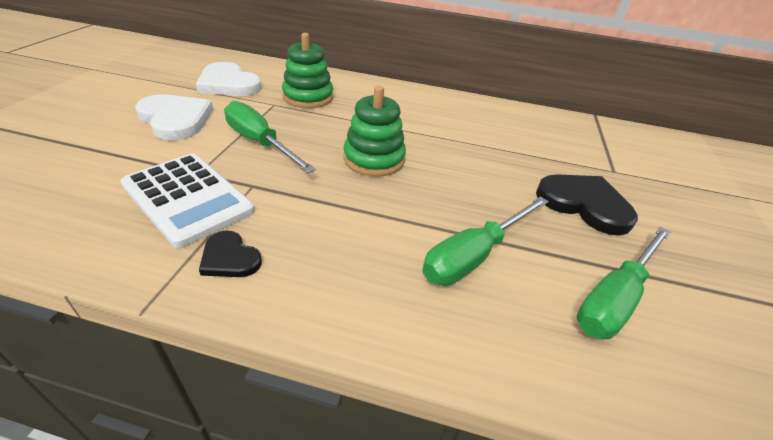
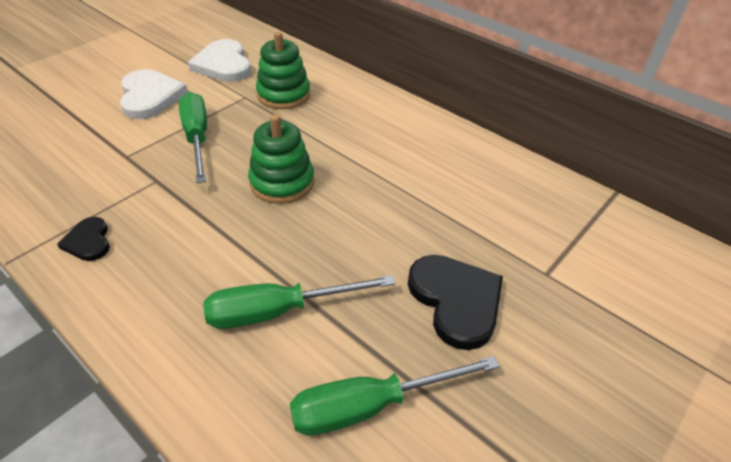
camera: 30 degrees right, 5 degrees up
(187, 198) = (100, 179): white calculator -> none

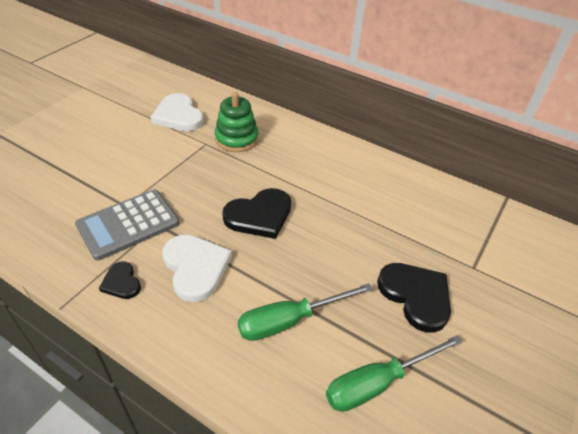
camera: 10 degrees left, 0 degrees up
(121, 177) = (128, 224): none -> grey calculator
(150, 97) = (126, 150): white heart -> white heart (195, 267)
(197, 138) = (179, 183): green screwdriver -> none
(282, 182) = (259, 215): green stacking toy -> black heart

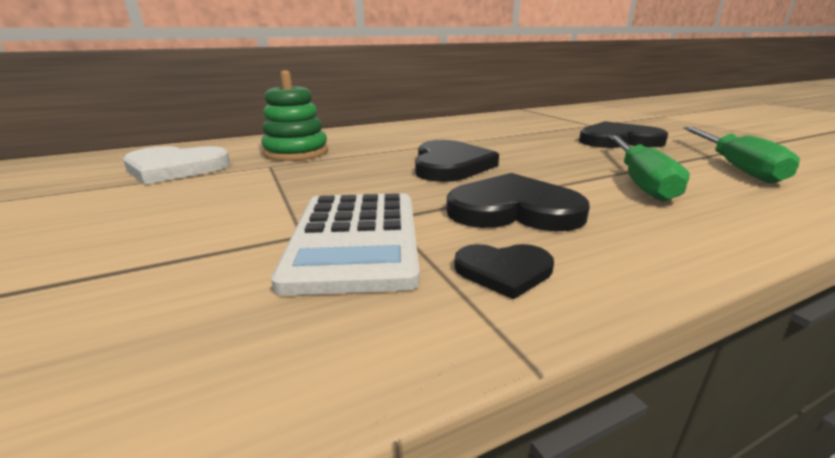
camera: 55 degrees left, 20 degrees down
(128, 224) = (355, 240): grey calculator -> white calculator
(195, 267) = (513, 210): white heart -> black heart

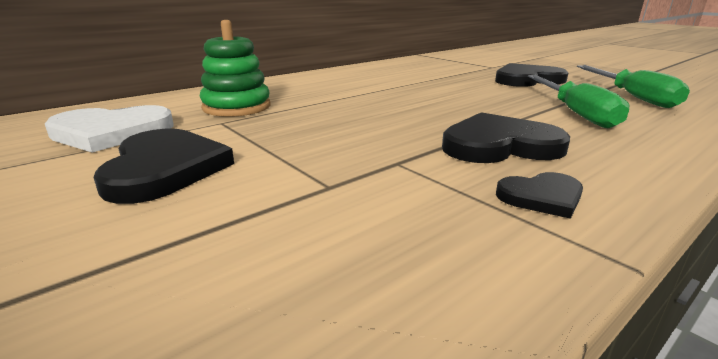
camera: 15 degrees left, 0 degrees up
(355, 240) = (387, 185): white calculator -> none
(450, 165) = (405, 110): black heart -> black heart (164, 169)

